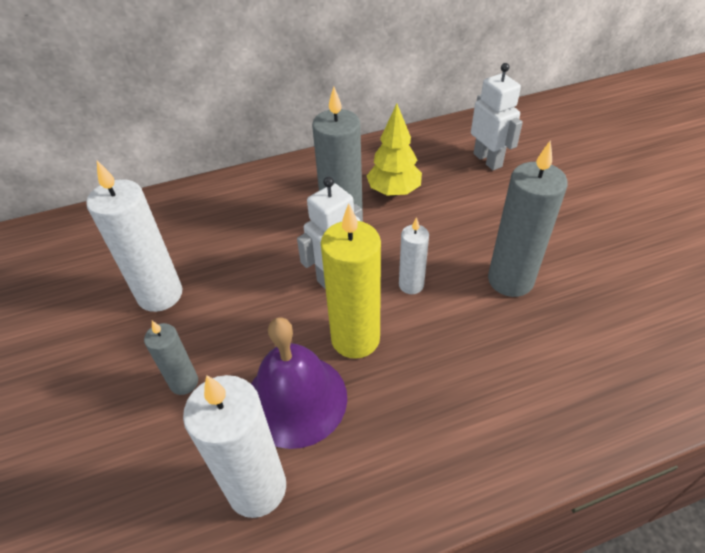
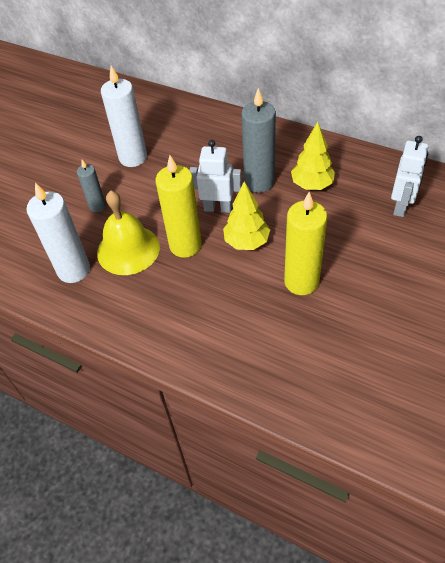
camera: 50 degrees right, 5 degrees up
(296, 399) = (128, 249): purple bell -> yellow bell
(411, 285) = (246, 242): white candle -> yellow tree
(510, 280) = (301, 282): grey candle -> yellow candle

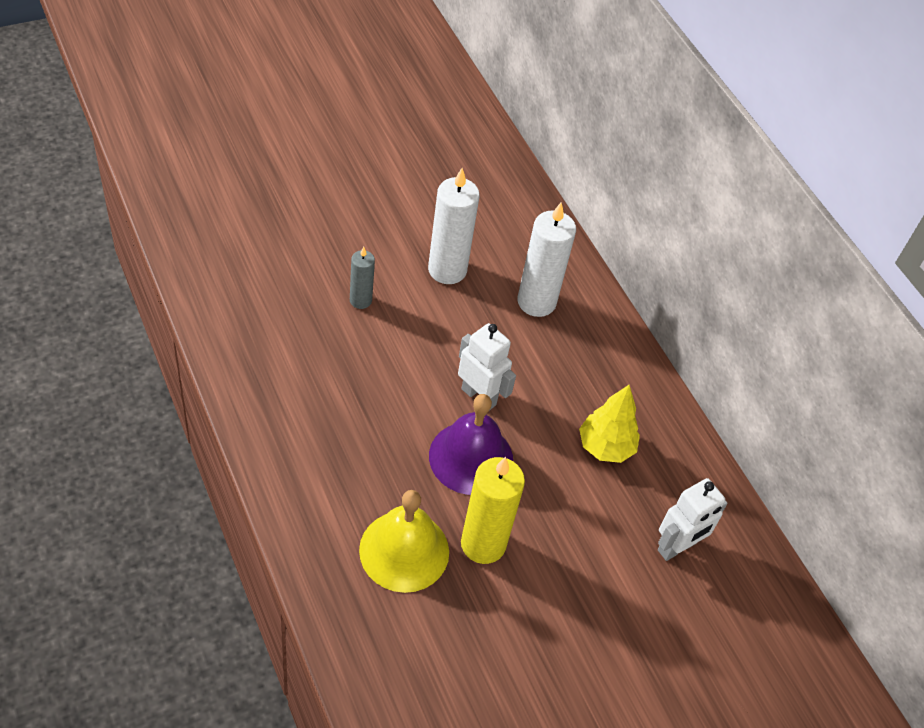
camera: 25 degrees right, 0 degrees up
(74, 270) = (276, 355): white candle -> white candle (536, 302)
(128, 249) = (347, 373): yellow bell -> yellow bell (404, 550)
(185, 245) = (406, 413): yellow candle -> none
(246, 242) = (471, 457): yellow tree -> purple bell
(259, 182) = (551, 400): grey candle -> none

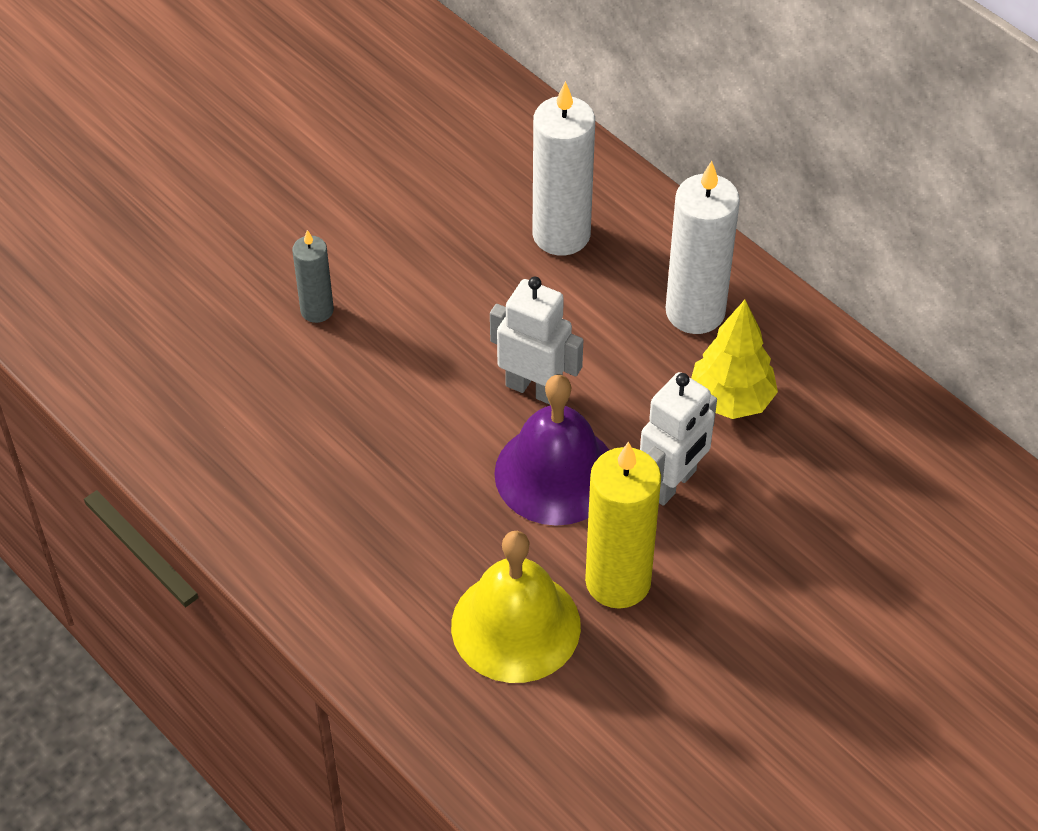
camera: 10 degrees left, 0 degrees up
(447, 270) = (420, 230): white candle -> white candle (695, 312)
(677, 547) = (875, 500): white robot -> white robot (672, 483)

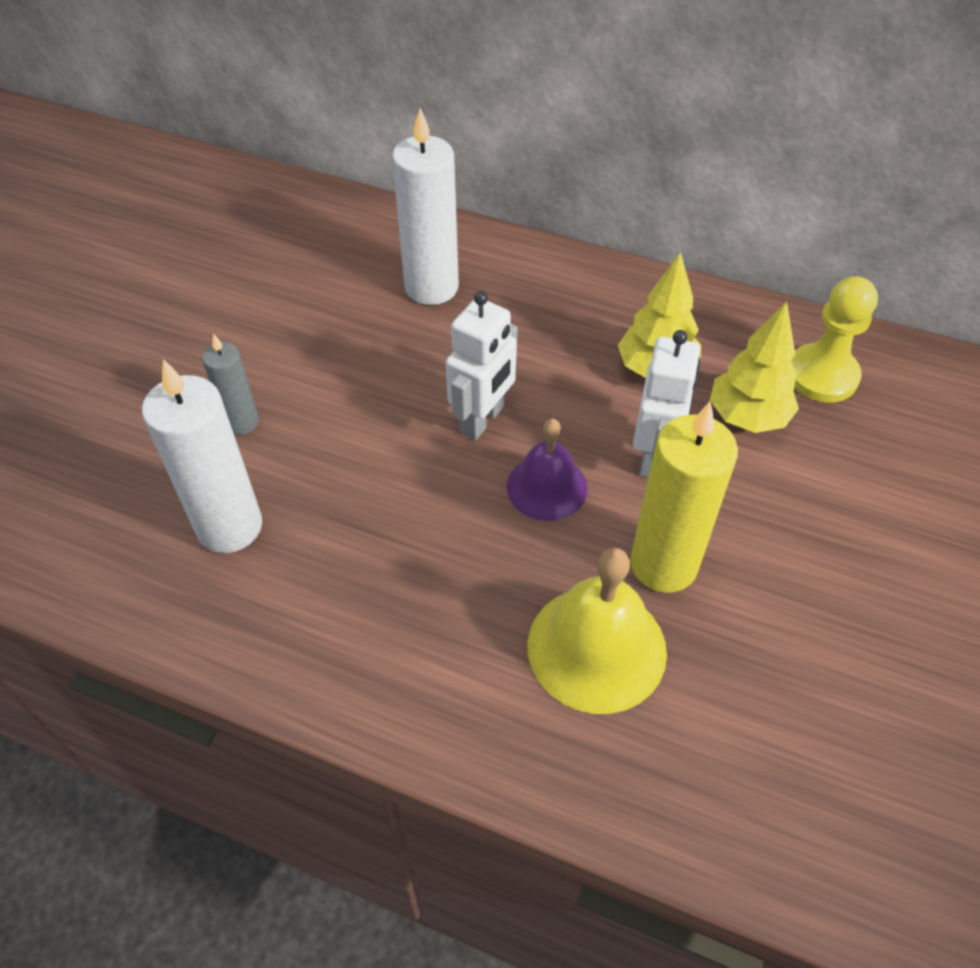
camera: 25 degrees left, 0 degrees up
(534, 388) = (482, 420): white robot -> white robot turned 120 degrees clockwise
(556, 473) = (547, 487): purple bell -> purple bell, size x0.65
(695, 312) = (580, 310): white candle -> white candle (229, 526)
(788, 480) = (747, 417): none -> yellow tree
(894, 467) = (822, 375): none -> yellow pawn

